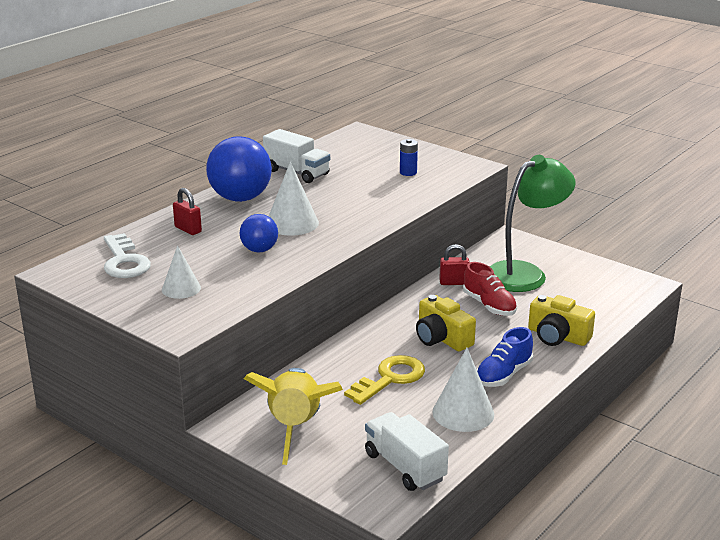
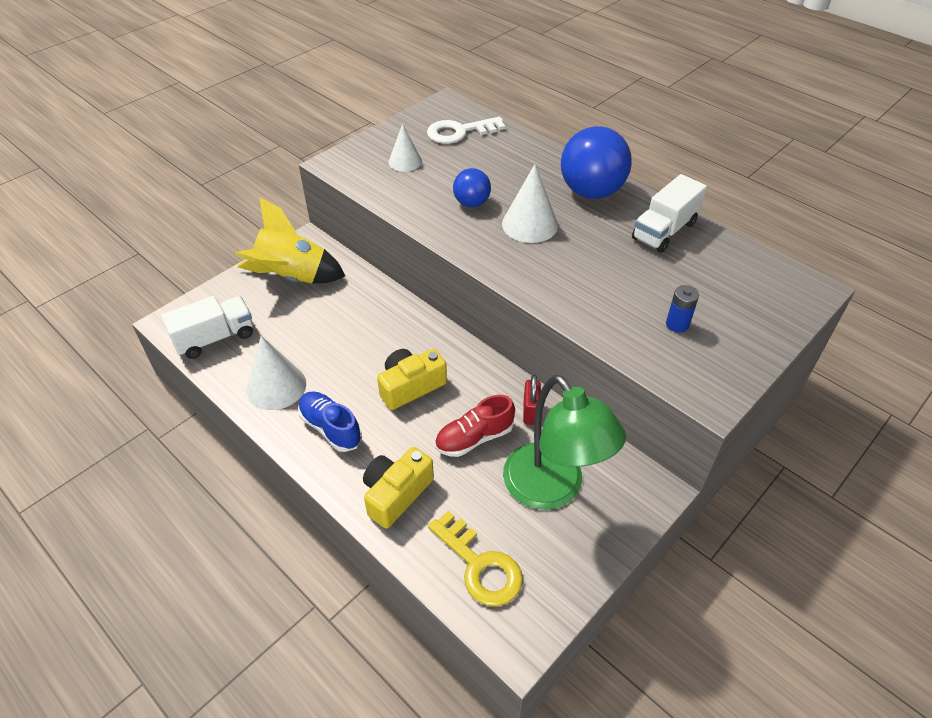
camera: 95 degrees right, 20 degrees up
(188, 229) = (519, 162): red padlock -> none
(390, 378) = (346, 340): yellow key -> yellow key (480, 565)

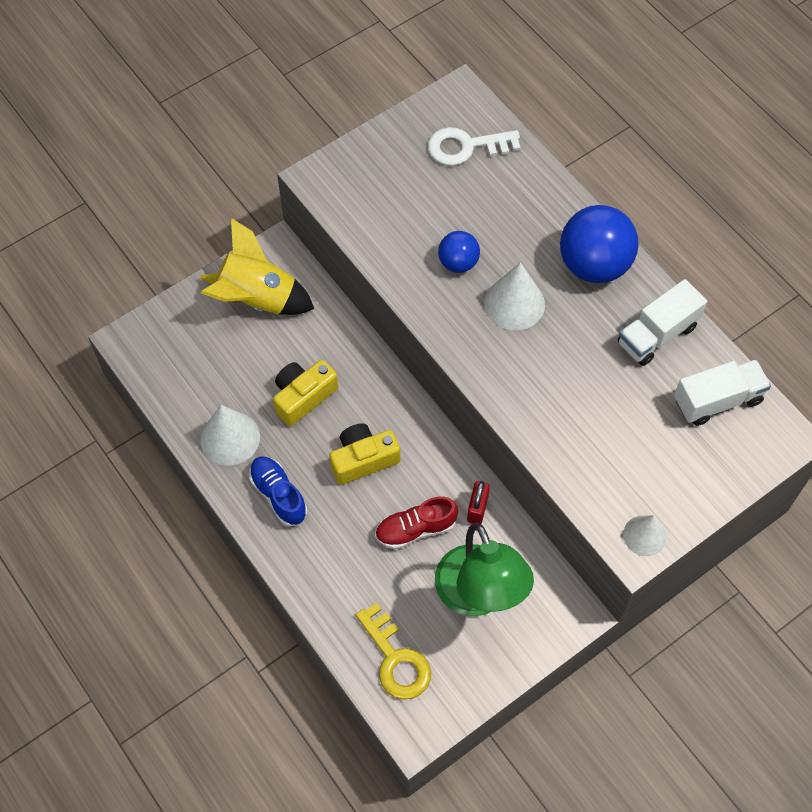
camera: 10 degrees right, 15 degrees up
(215, 338) = (172, 368): white truck -> white truck (717, 400)
(396, 494) = (332, 576): yellow camera -> yellow camera (303, 397)
(405, 161) = (396, 187): white cone -> white cone (644, 535)
(677, 324) = (630, 460): blue battery -> none

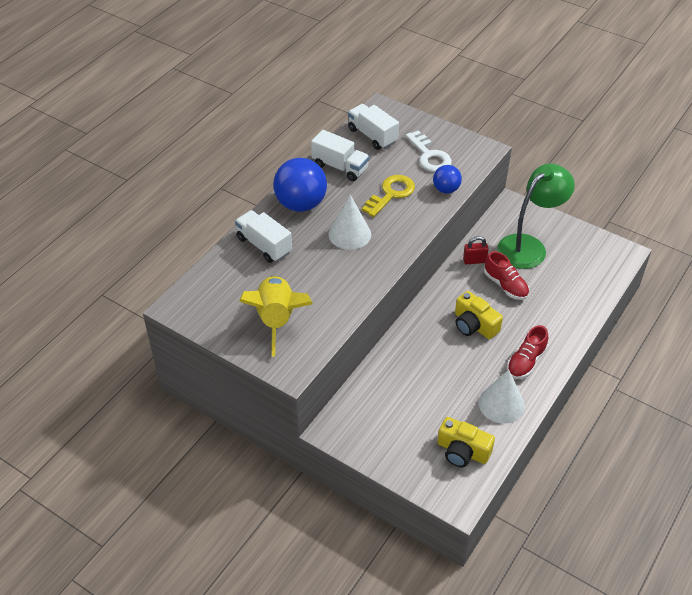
camera: 110 degrees left, 15 degrees down
(257, 299) = (380, 428): yellow rocket -> yellow rocket (276, 319)
(278, 495) = (526, 362): blue shoe -> red shoe
(303, 397) = (446, 372): yellow camera -> yellow camera (462, 451)
(396, 659) = (590, 272): yellow key -> yellow key (391, 194)
(458, 262) = (330, 269): blue ball -> blue ball (446, 189)
(466, 147) = (226, 290): white key -> white key (429, 156)
(529, 203) = (264, 245): none -> white truck
(644, 535) = (475, 147): white cone -> none

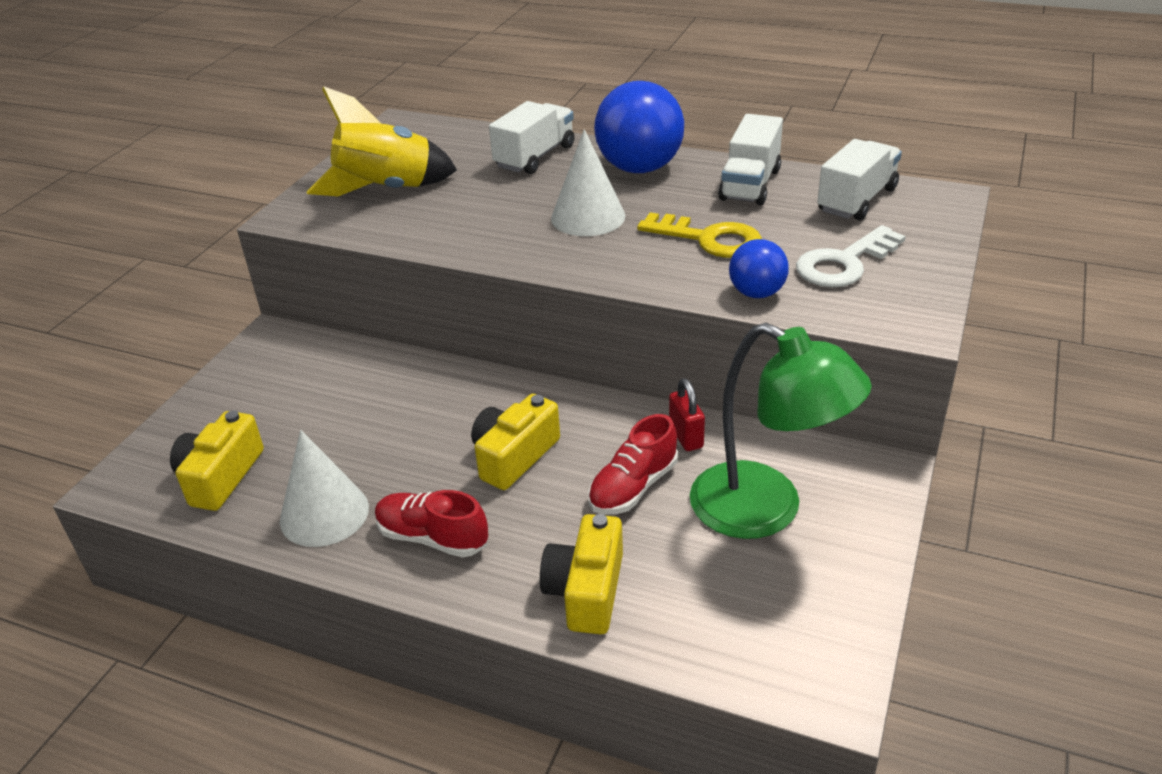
camera: 80 degrees right, 10 degrees down
(566, 312) = (586, 591): none -> yellow camera

